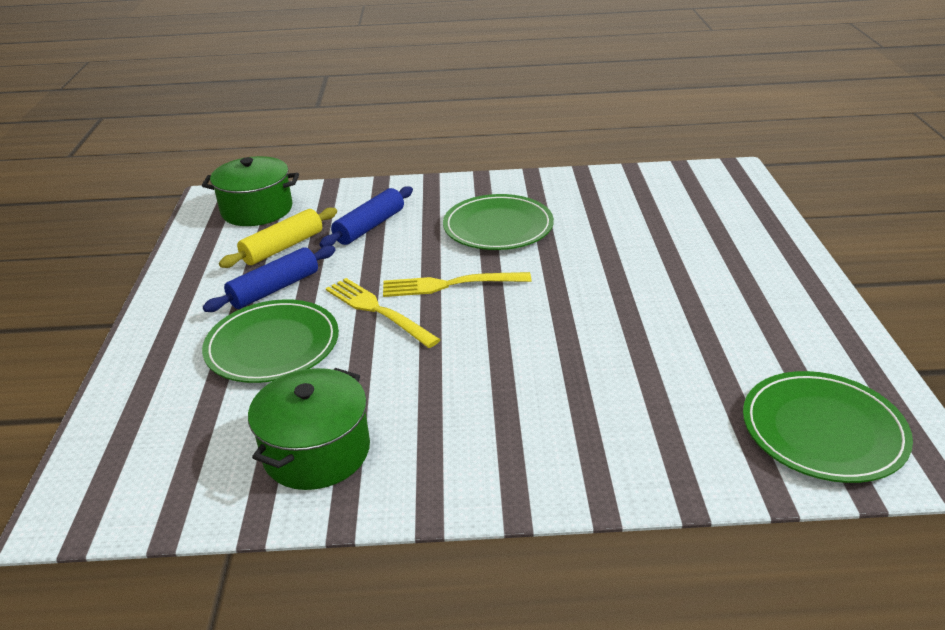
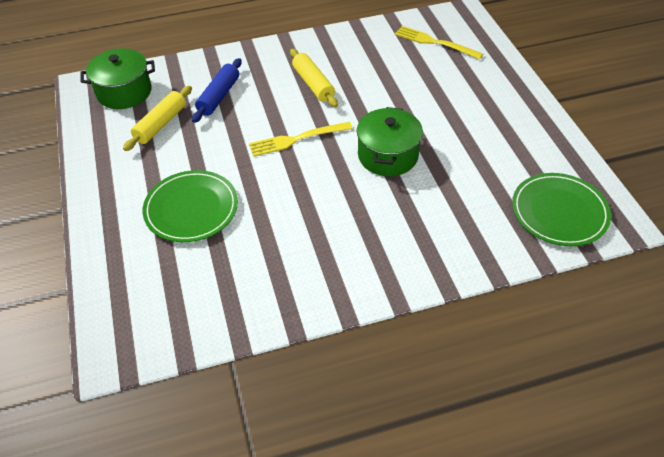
camera: 15 degrees left, 15 degrees up
(274, 289) = (171, 162): blue rolling pin -> none
(316, 451) = (257, 283): green pot -> green pot (388, 155)
(377, 310) = (254, 168): yellow fork -> yellow fork (434, 42)
(498, 227) = (313, 84): green plate -> yellow rolling pin

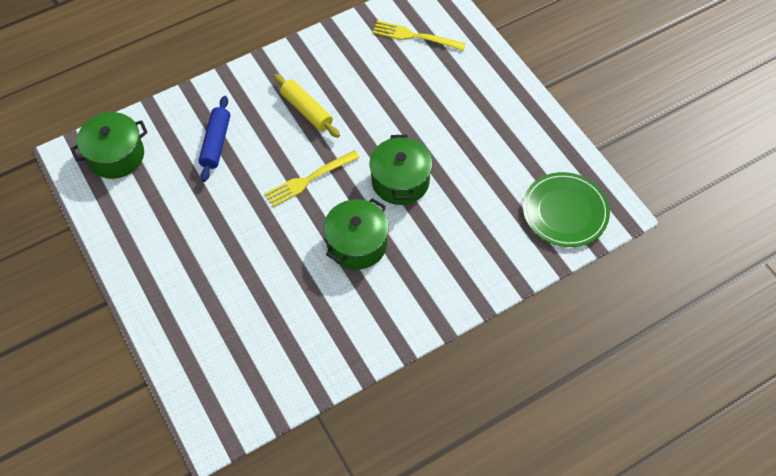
camera: 15 degrees left, 10 degrees up
(161, 124) = (168, 187): yellow rolling pin -> none
(191, 209) = (232, 276): green plate -> none
(327, 202) = (357, 244): none -> green pot

